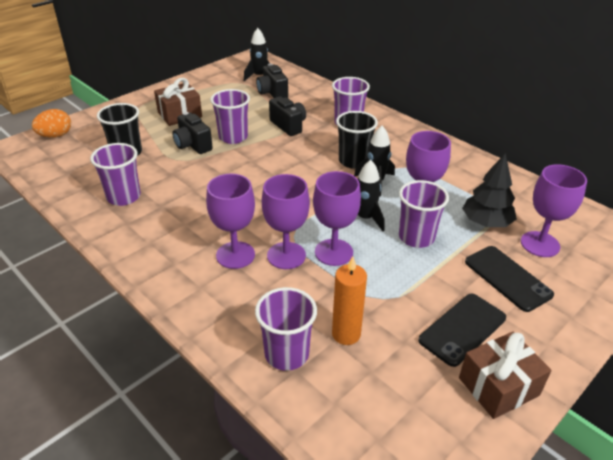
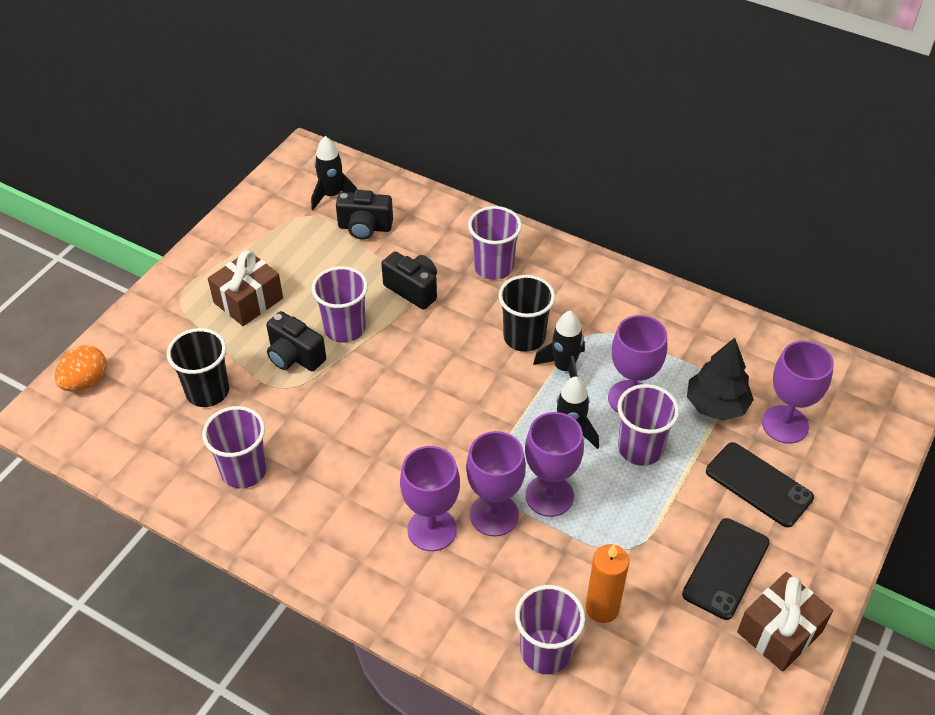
camera: 15 degrees left, 10 degrees up
(272, 93) = (365, 227): black camera -> black camera turned 45 degrees counterclockwise

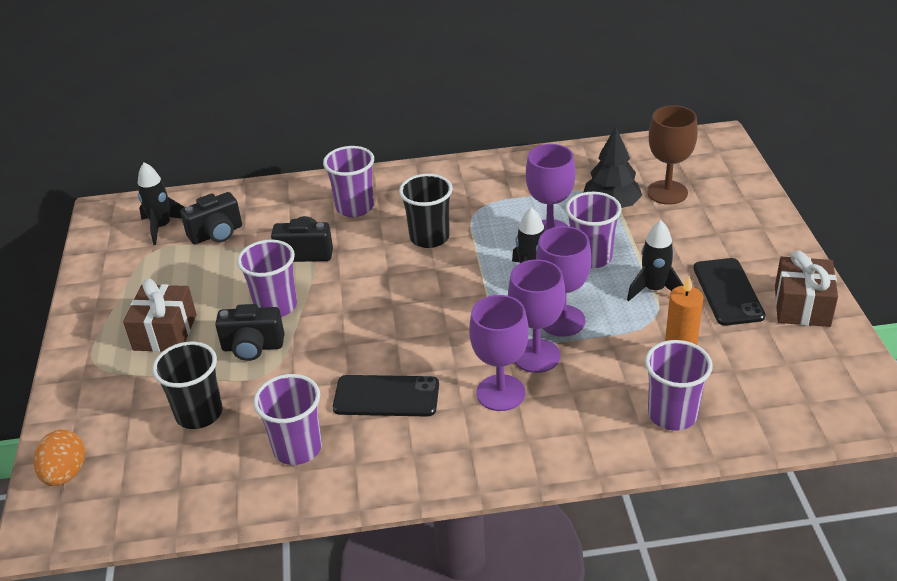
camera: 35 degrees left, 10 degrees down
(564, 368) = (481, 240): black rocket -> black rocket (654, 290)
(759, 484) = (691, 234): black phone -> black phone (386, 396)
(785, 424) = (667, 192): purple goblet -> brown goblet

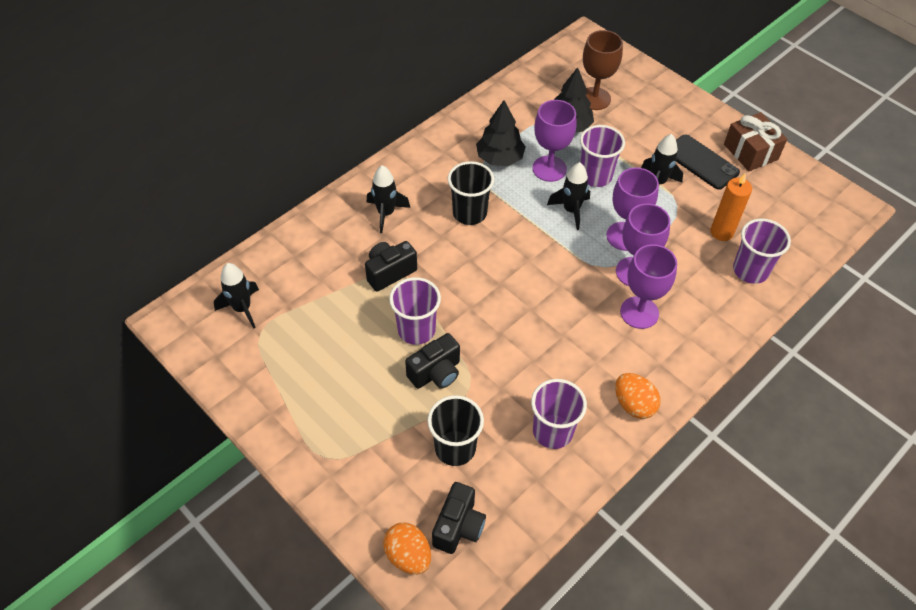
camera: 40 degrees left, 15 degrees up
(165, 332) = (353, 399): brown gift -> none
(216, 234) = (298, 291): black camera -> black camera (458, 526)
(355, 207) = (386, 213): purple cup -> black rocket
(386, 396) = (570, 357): black phone -> none
(401, 469) = (634, 404): none -> orange egg
(510, 205) = (500, 158): none -> black tree

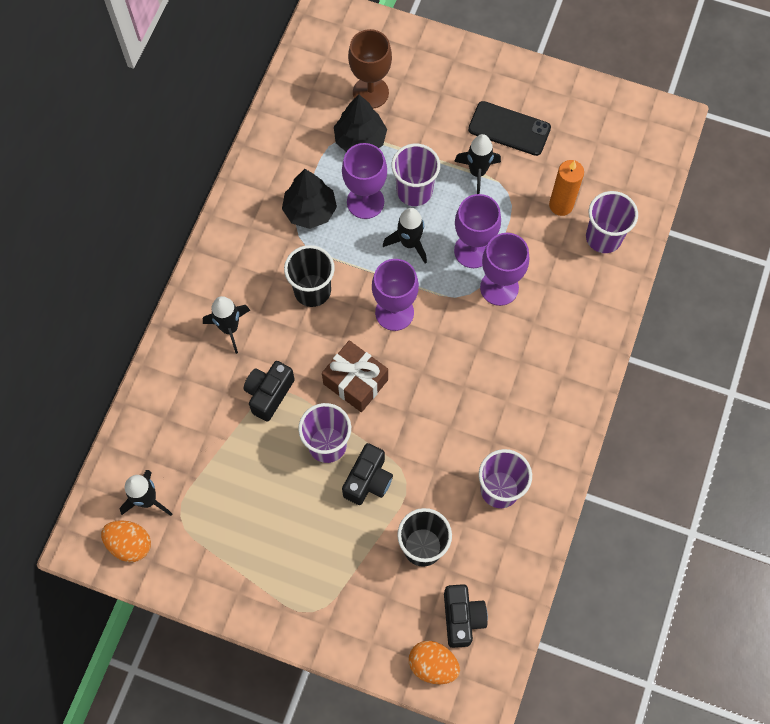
camera: 25 degrees left, 15 degrees up
(634, 404) = (558, 429): orange egg -> orange egg (130, 544)
(639, 312) = (522, 330): purple goblet -> purple goblet (394, 312)
(750, 152) = (551, 95): brown gift -> brown gift (355, 382)

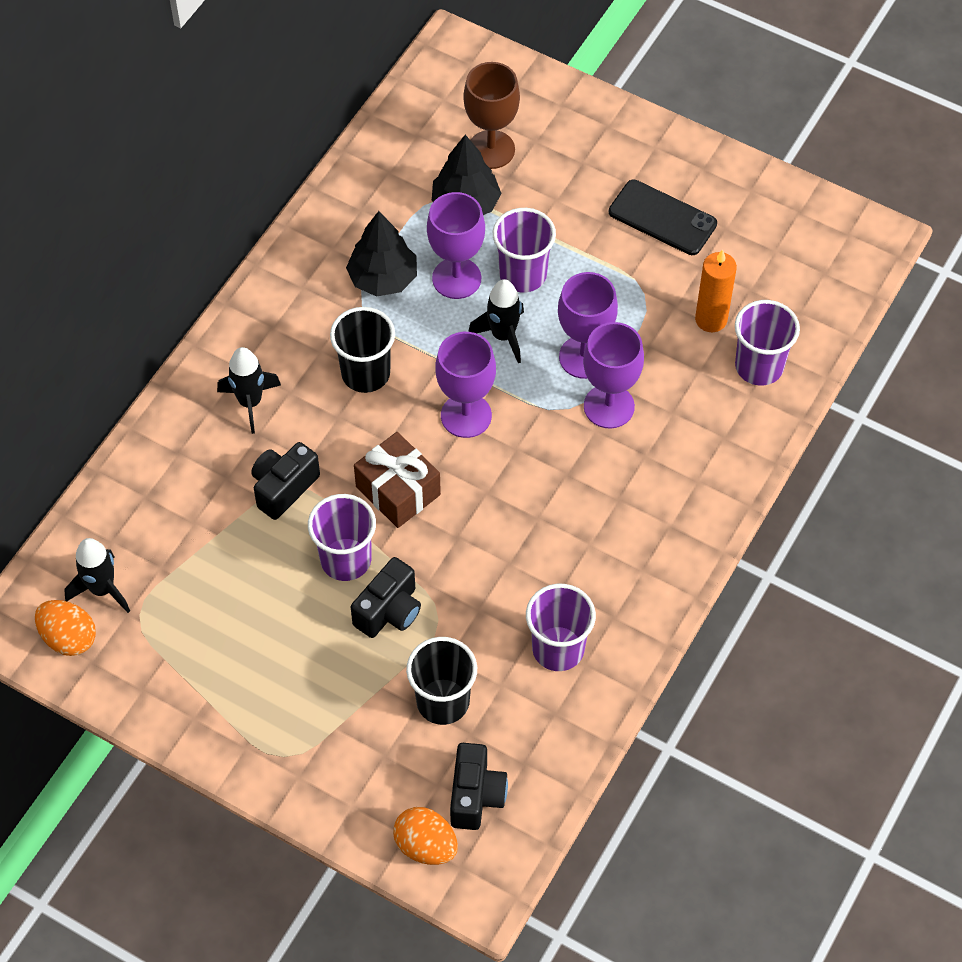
camera: 10 degrees right, 10 degrees down
(477, 172) = (609, 264): black rocket -> none

